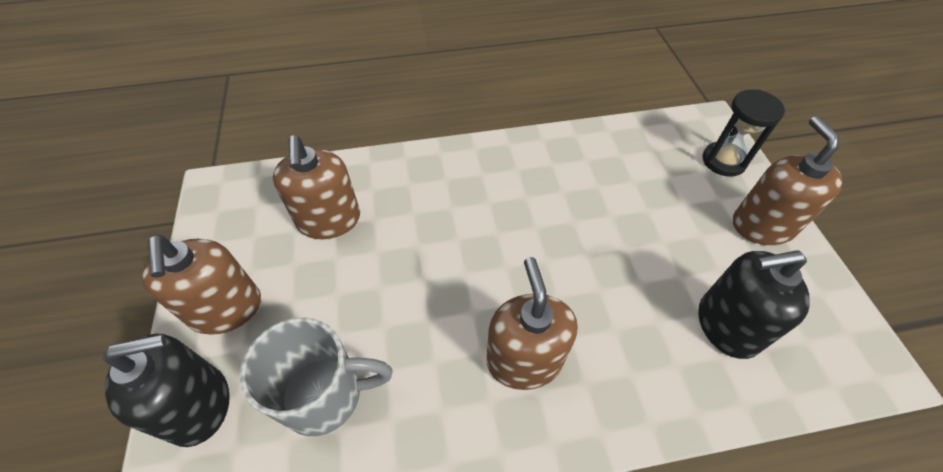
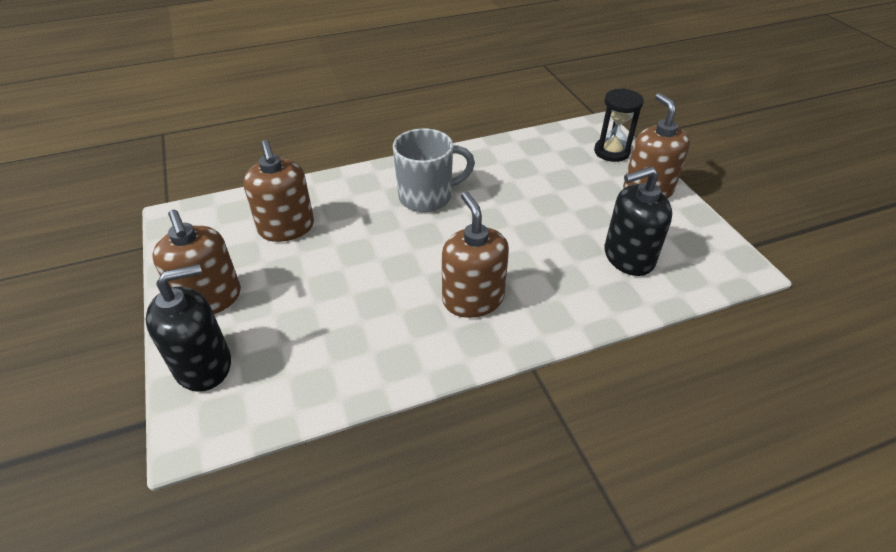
camera: 10 degrees left, 10 degrees down
(325, 395) = (312, 343): grey mug -> grey mug (427, 197)

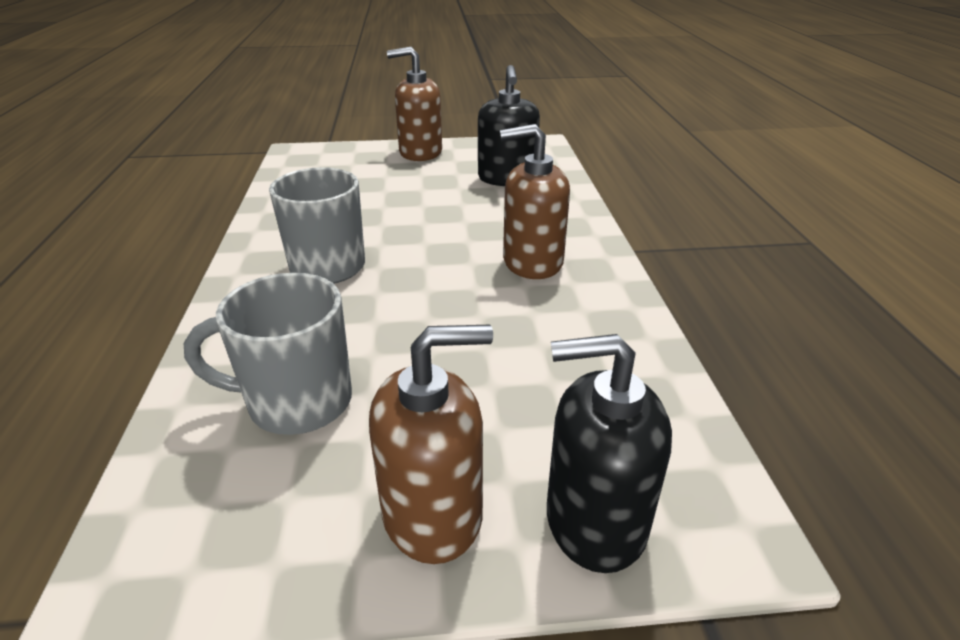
camera: 75 degrees left, 10 degrees down
(203, 365) = (595, 520): black soap dispenser -> black soap dispenser turned 75 degrees counterclockwise
(286, 228) = (296, 402): brown soap dispenser -> grey mug
(611, 152) = (346, 154): black hourglass -> none

